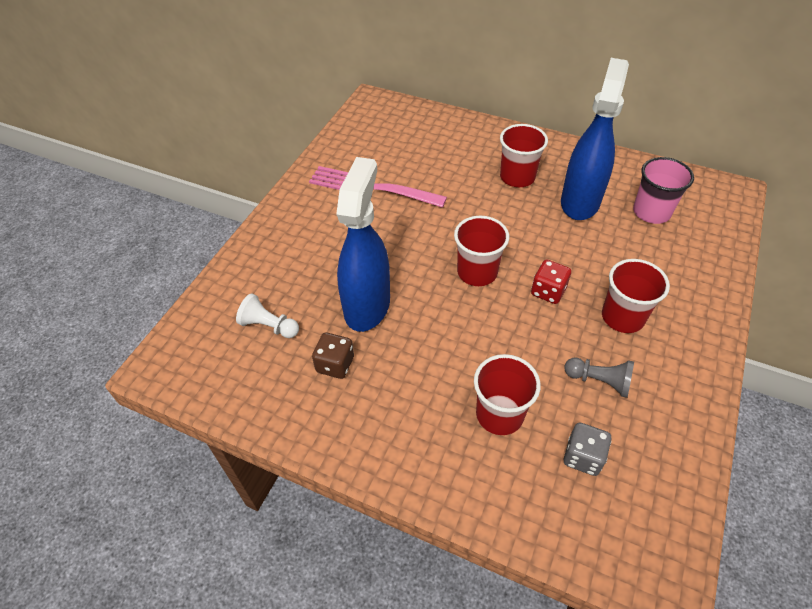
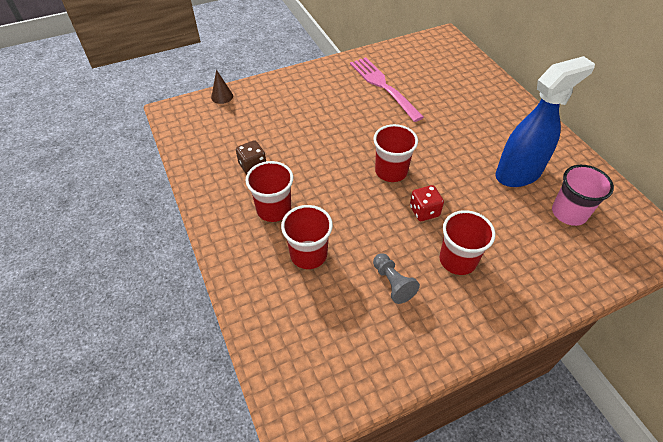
camera: 40 degrees right, 0 degrees up
(202, 308) = (222, 96): none -> brown cone
(269, 326) = (243, 125): white pawn -> none
(367, 305) = (304, 148): blue spray bottle -> none
(517, 177) = (490, 133): red cup -> red cup (274, 209)
(583, 457) = (329, 313): grey dice -> none

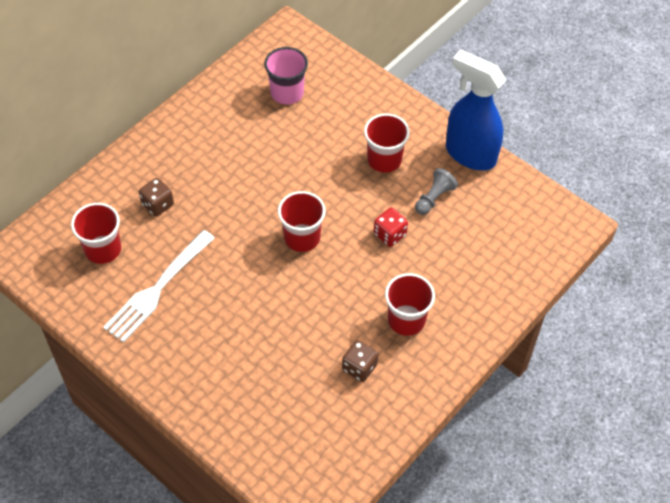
camera: 115 degrees left, 5 degrees up
(222, 96) = (257, 464): brown cone -> none
(308, 254) = (441, 269): red cup -> red cup (103, 249)
(384, 87) = (158, 288): pink fork -> white fork
(424, 211) = (341, 196): red dice -> red dice (389, 234)
(460, 102) = (157, 204): none -> brown dice
(518, 174) = (253, 135): blue spray bottle -> blue spray bottle (470, 154)

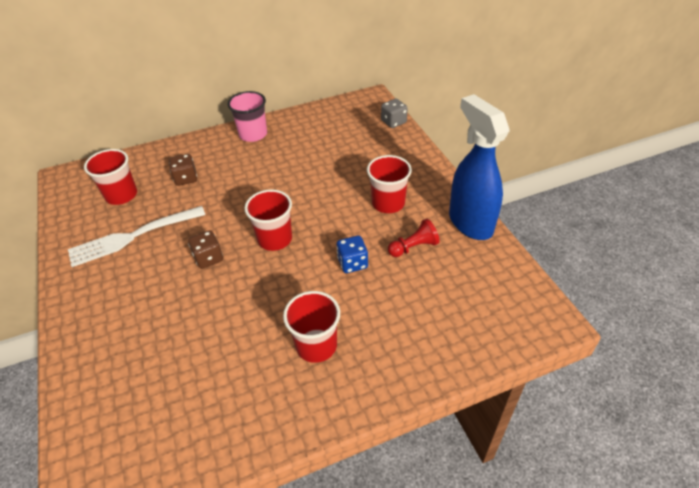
camera: 30 degrees right, 10 degrees down
(287, 93) = (341, 135): pink cup -> pink cup (253, 134)
(331, 57) = (393, 122): none -> grey dice
(359, 367) = (239, 372): brown dice -> brown dice (208, 258)
(389, 234) = (352, 263): red dice -> blue dice
(434, 198) = (414, 247): grey pawn -> red pawn

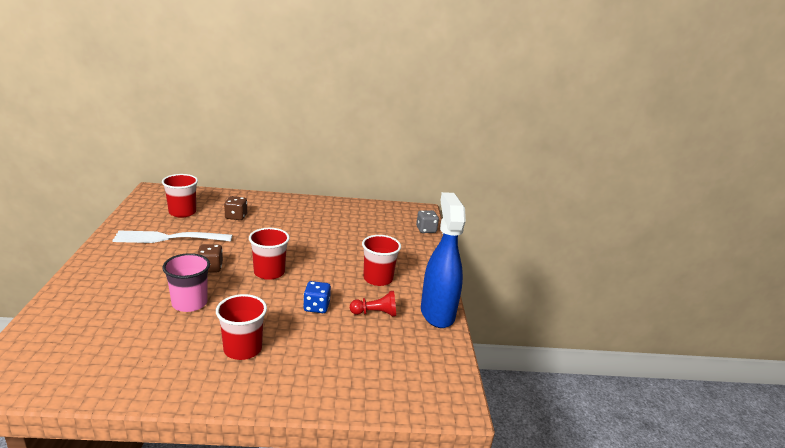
camera: 15 degrees right, 20 degrees down
(253, 134) = (308, 205): pink cup -> pink cup (189, 303)

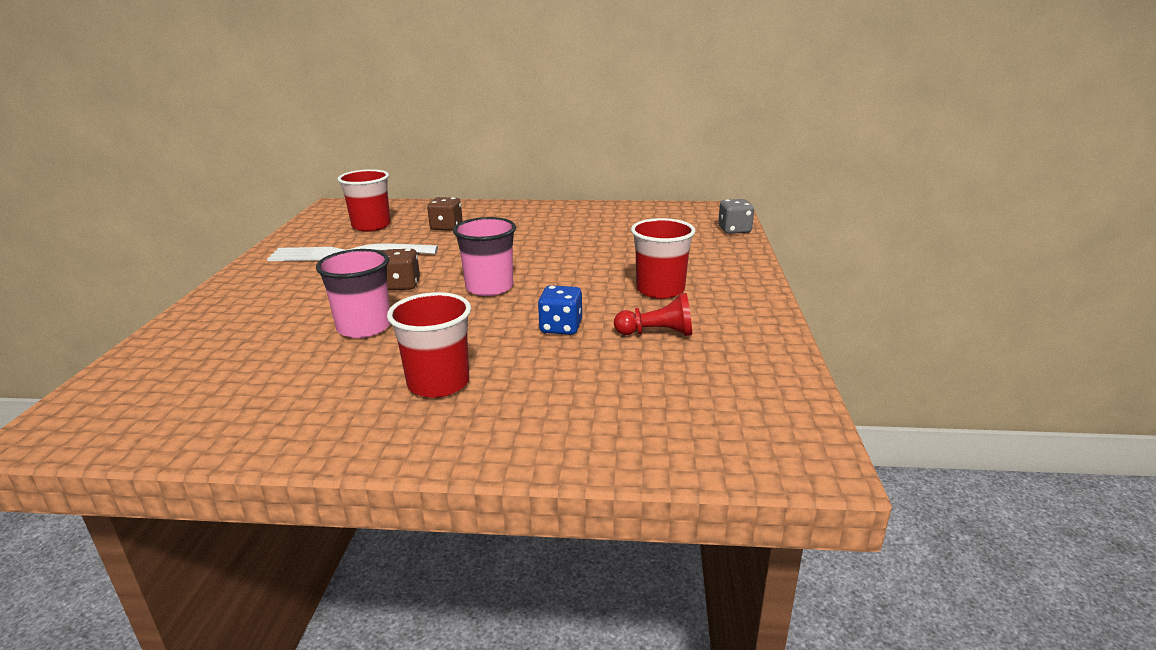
camera: 10 degrees right, 0 degrees up
(269, 272) = (489, 287): red cup -> pink cup
(437, 313) = (762, 330): blue spray bottle -> none

